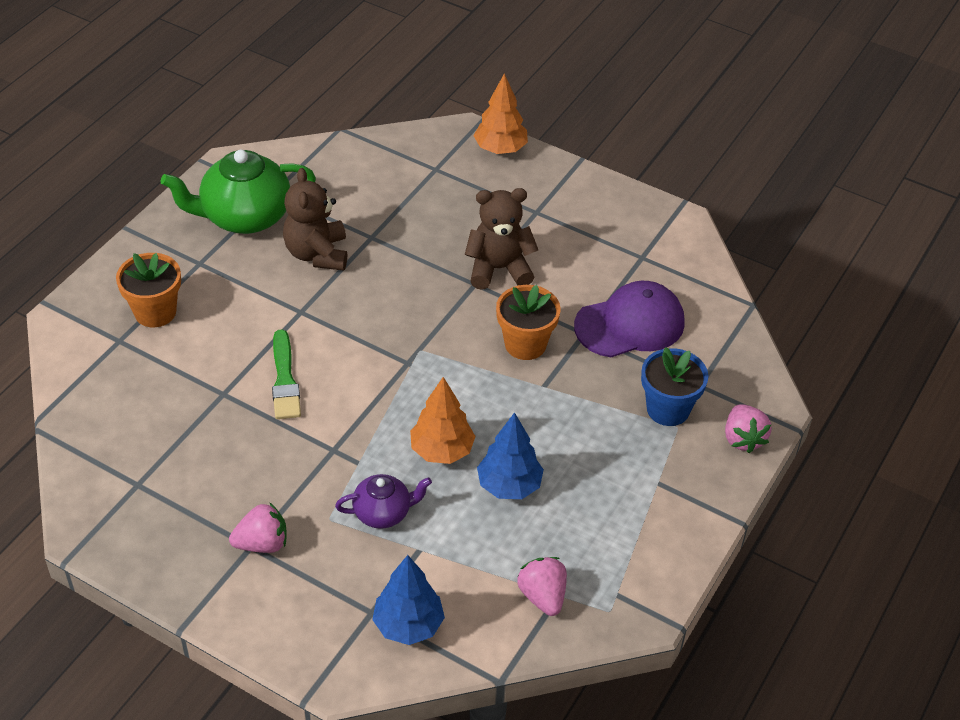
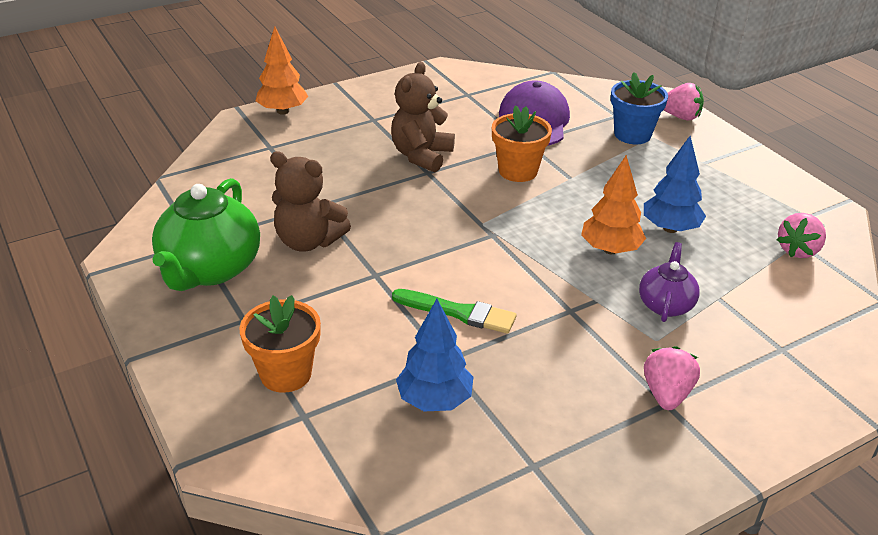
camera: 60 degrees left, 10 degrees down
(408, 625) = (805, 332): blue tree -> blue tree (434, 400)
(542, 596) = (798, 250): pink strawberry -> pink strawberry turned 60 degrees counterclockwise

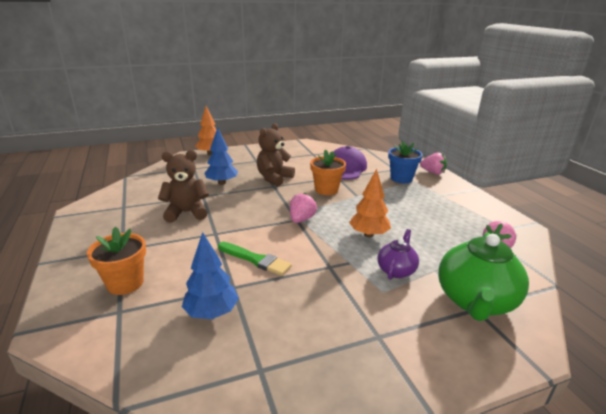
camera: 10 degrees right, 10 degrees down
(210, 269) = (121, 221): green teapot -> green teapot (475, 301)
(308, 241) = (186, 212): brown teddy bear -> brown teddy bear turned 135 degrees clockwise
(666, 394) = (380, 330): pink strawberry -> pink strawberry (301, 219)
(670, 228) = (411, 227): blue tree -> blue tree (222, 183)

